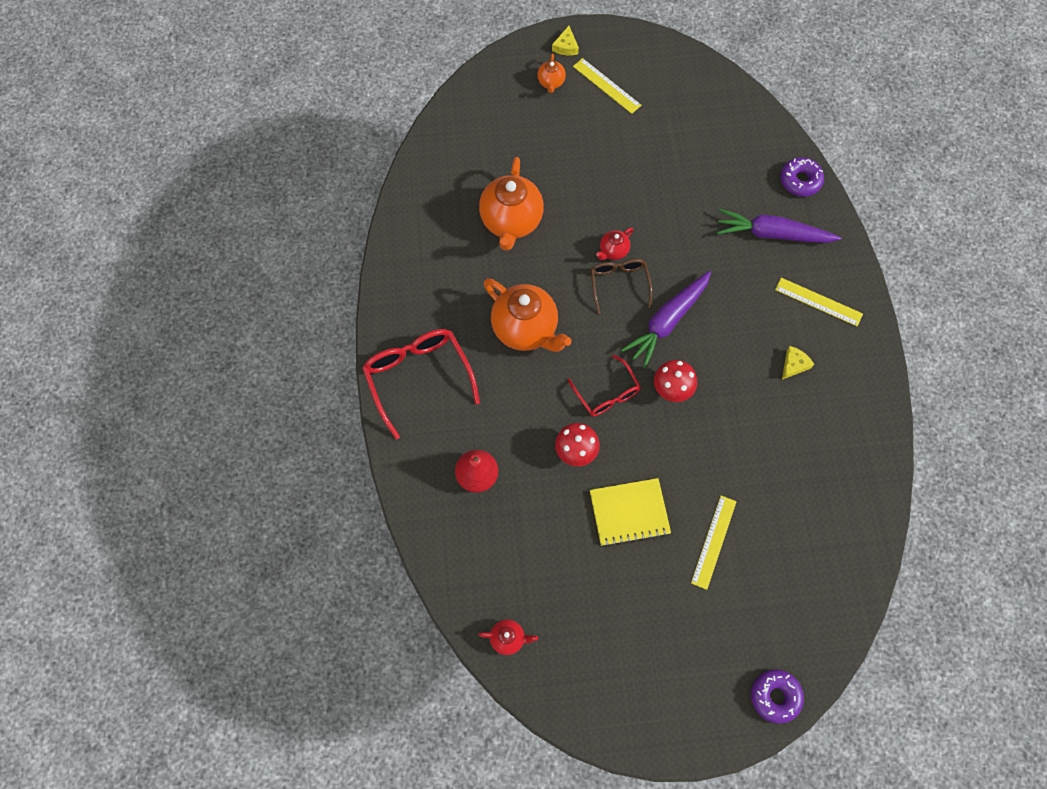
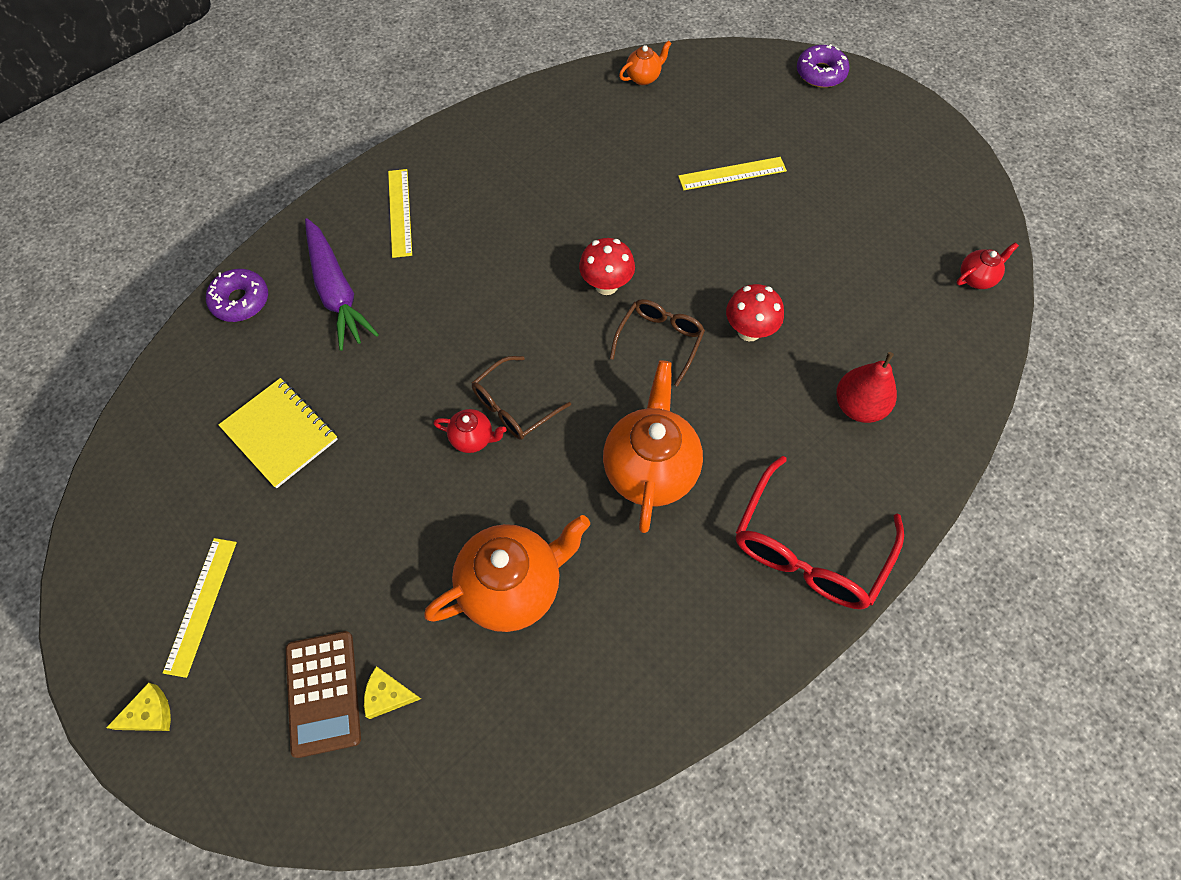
camera: 125 degrees left, 5 degrees down
(508, 638) = (976, 278): red teapot -> red teapot turned 90 degrees clockwise
(521, 116) = (323, 693): none -> brown calculator
(551, 82) = (235, 690): orange teapot -> orange teapot (643, 77)
(606, 393) = (659, 341): red glasses -> brown glasses
(629, 513) = (767, 251): yellow notebook -> yellow notebook (280, 433)
(667, 321) = (527, 332): purple carrot -> none
(794, 365) = (492, 199): yellow cheese -> yellow cheese (388, 695)

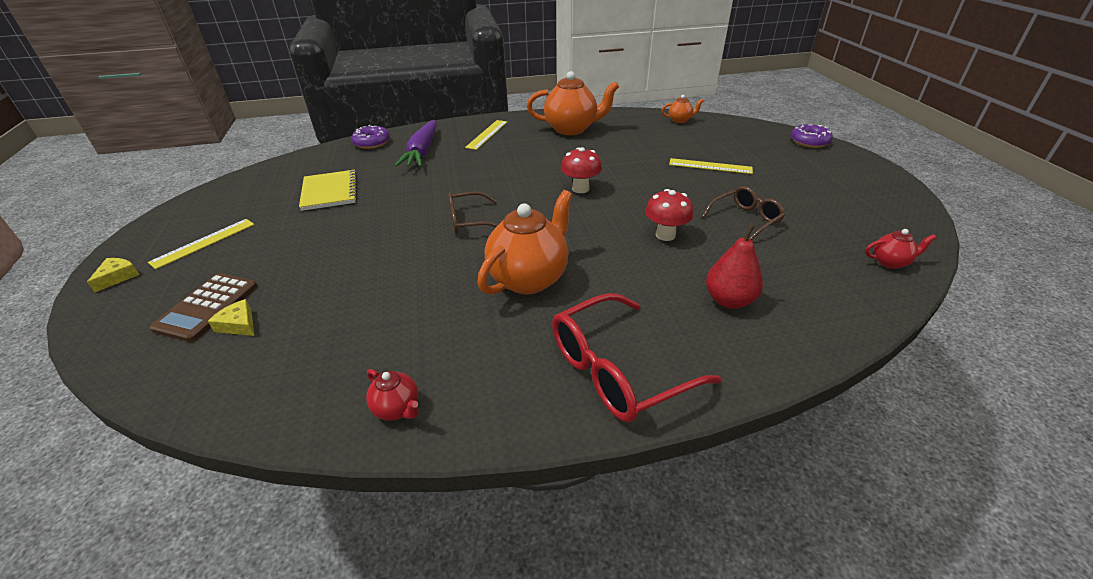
camera: 30 degrees right, 25 degrees down
(150, 714) = (118, 277): yellow cheese -> yellow cheese turned 75 degrees counterclockwise
(473, 438) = (429, 226): red teapot -> red teapot (397, 409)
(512, 586) = (375, 302): orange teapot -> orange teapot (571, 129)
(659, 341) = (594, 221): brown glasses -> brown glasses (745, 219)

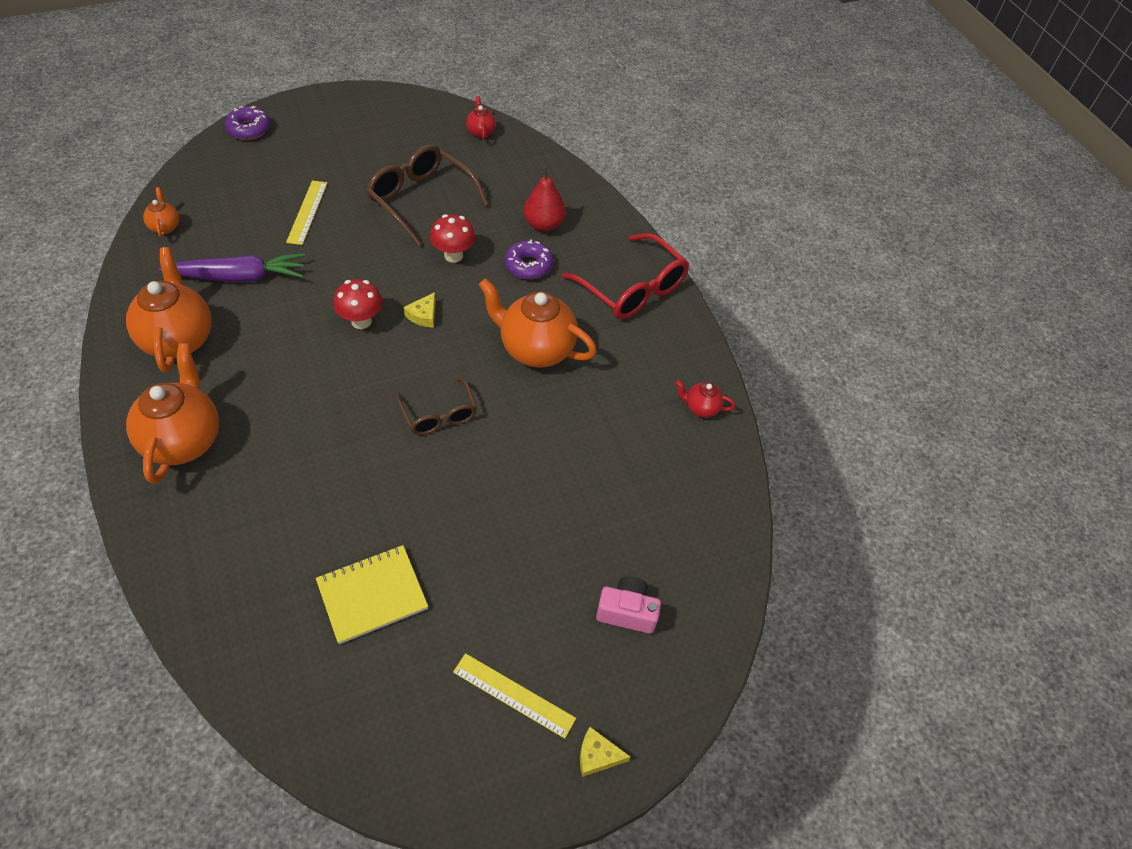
camera: 105 degrees left, 15 degrees up
(207, 307) = (627, 612): brown calculator -> pink camera
(239, 324) = (644, 566): yellow cheese -> yellow cheese (423, 315)
(372, 143) = (197, 600): purple donut -> purple donut (528, 265)
(397, 409) = (701, 408): red teapot -> red teapot turned 105 degrees counterclockwise
(422, 152) = (242, 514): purple carrot -> purple carrot (239, 277)
(487, 134) = (184, 440): yellow ruler -> orange teapot
(745, 219) = (421, 200): brown glasses -> brown glasses, size x1.64

